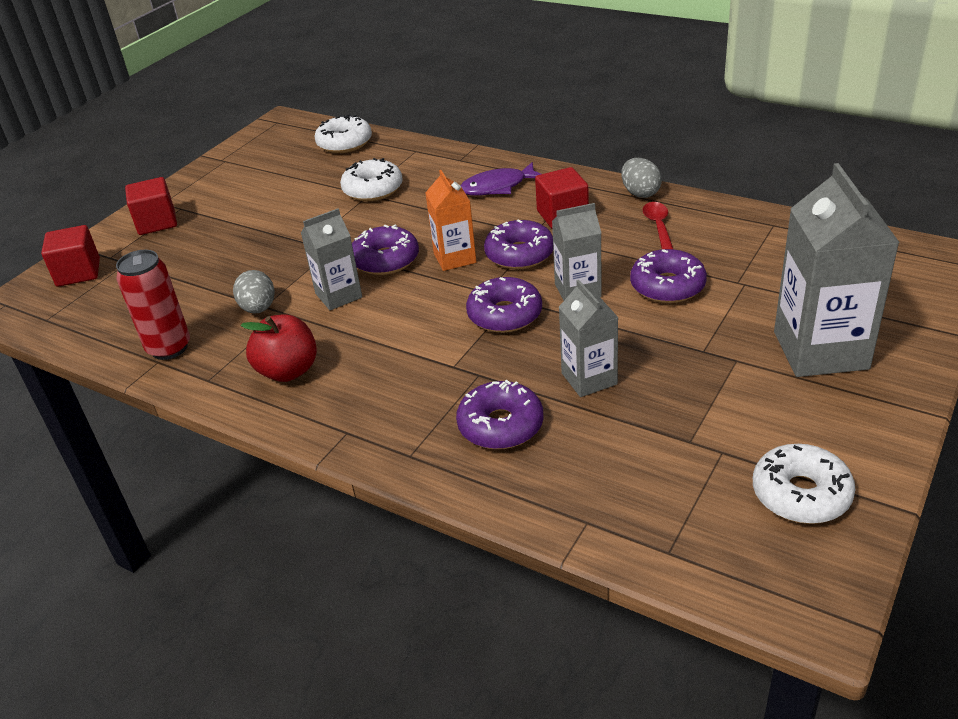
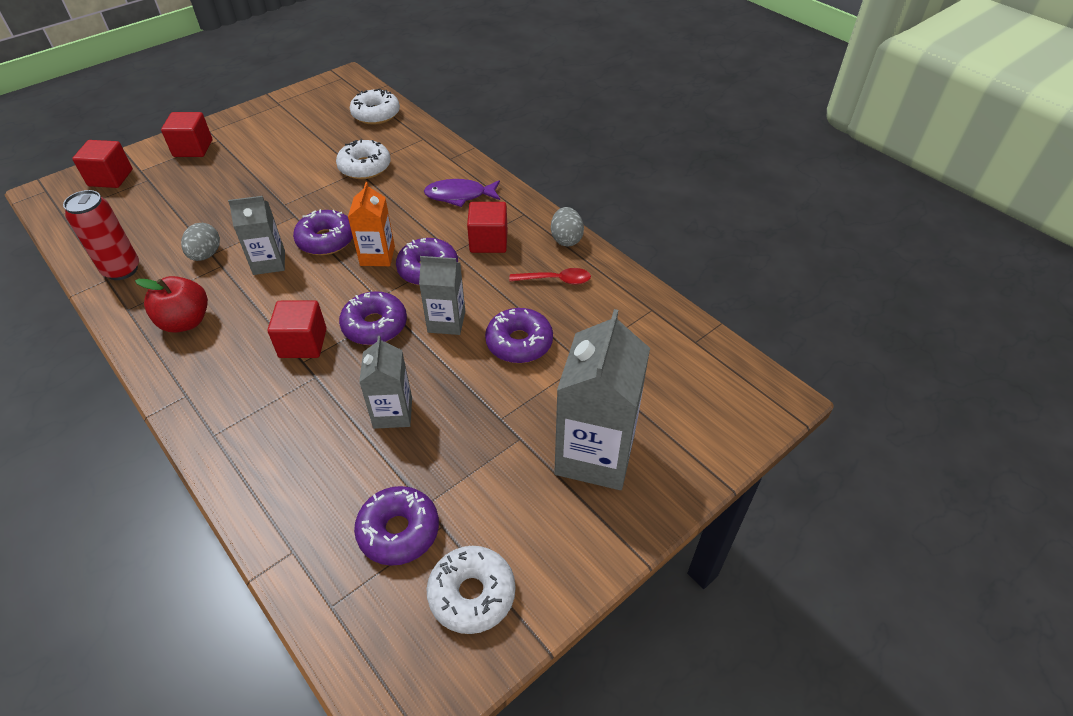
camera: 15 degrees right, 10 degrees up
(439, 351) = (303, 343): none -> red cube
(500, 425) = (296, 432): purple donut -> purple donut (399, 531)
(658, 227) = (555, 280): red spoon -> red spoon turned 75 degrees clockwise

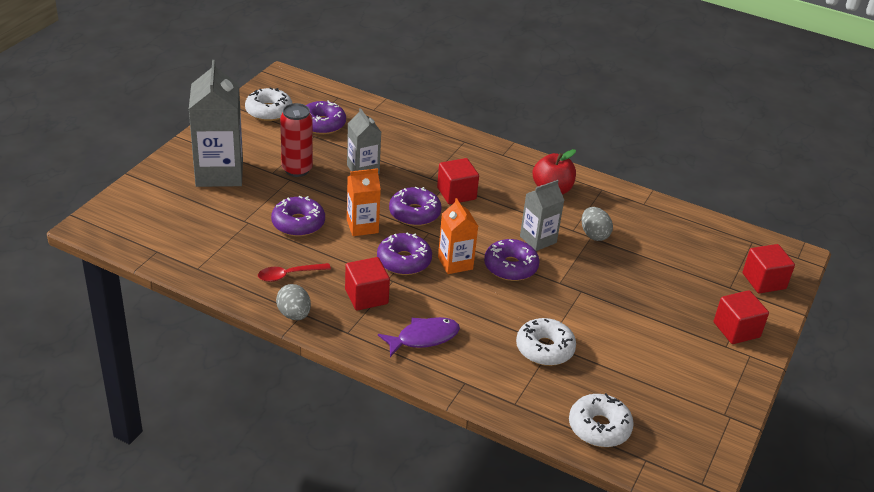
camera: 155 degrees right, 10 degrees down
(122, 270) = (642, 212): red can -> red can (297, 169)
(446, 322) = (362, 226): grey carton -> orange carton

